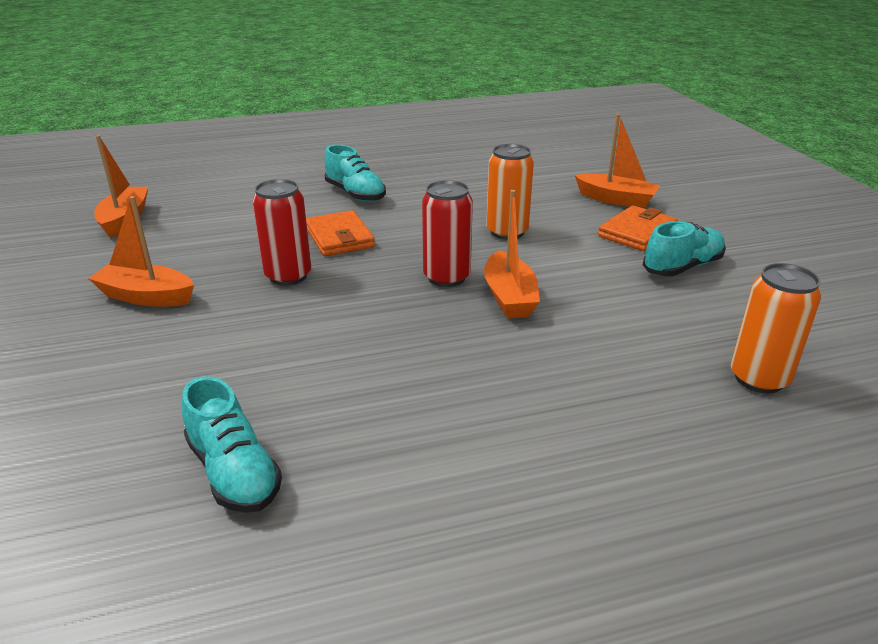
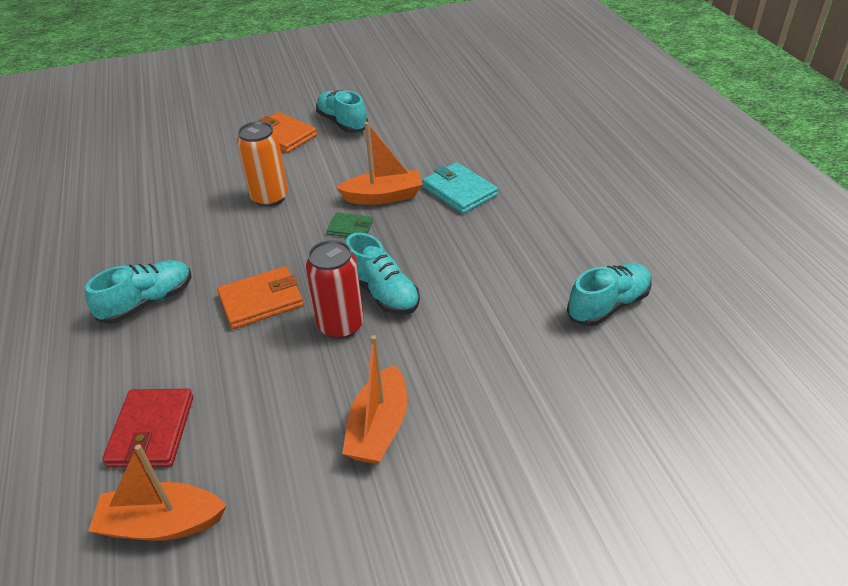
camera: 90 degrees left, 10 degrees up
(211, 209) = (152, 431): none -> red wallet
(327, 298) = (383, 293): none -> turquoise shoe
(446, 277) = (350, 228): red can -> green wallet
(522, 354) = (459, 191): none -> turquoise wallet
(616, 200) = (217, 141): orange boat -> none
(759, 379) = (474, 114): orange can -> none

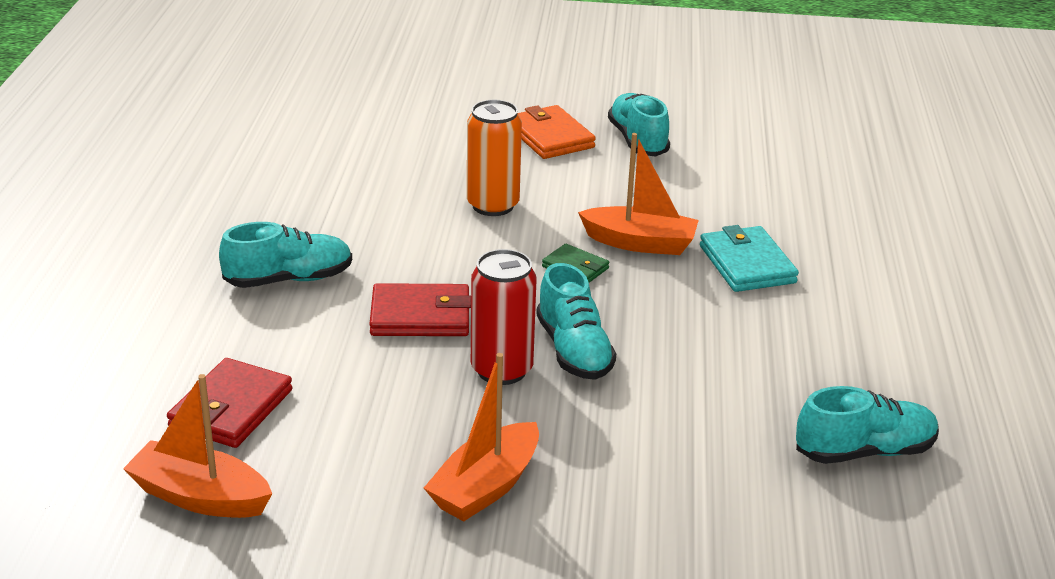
camera: 20 degrees right, 10 degrees down
(261, 301) = (420, 316): orange wallet -> red wallet

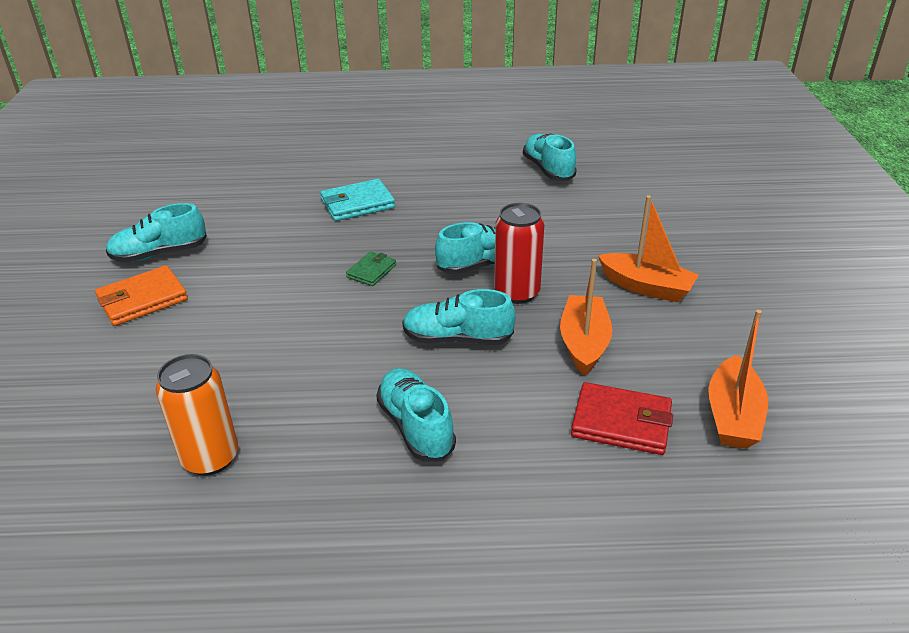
camera: 95 degrees left, 5 degrees up
(420, 316) = (457, 339): red wallet -> turquoise shoe
(493, 205) = (272, 320): orange can -> orange can (210, 458)
(640, 243) = (332, 245): orange boat -> orange boat (584, 343)

